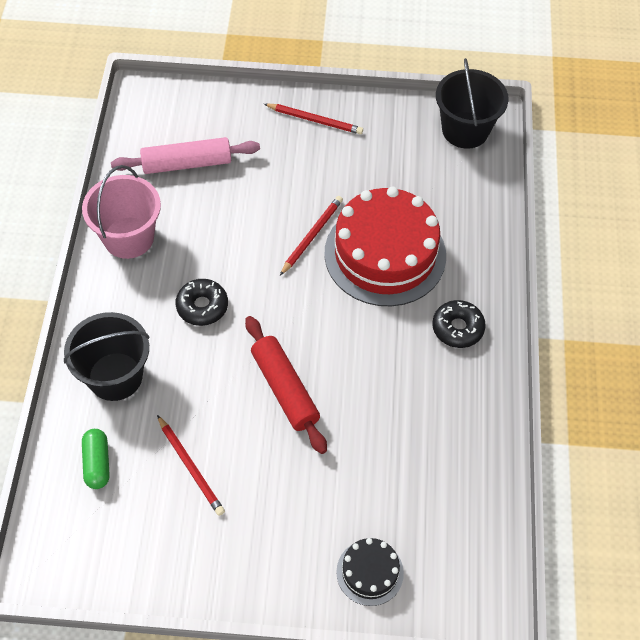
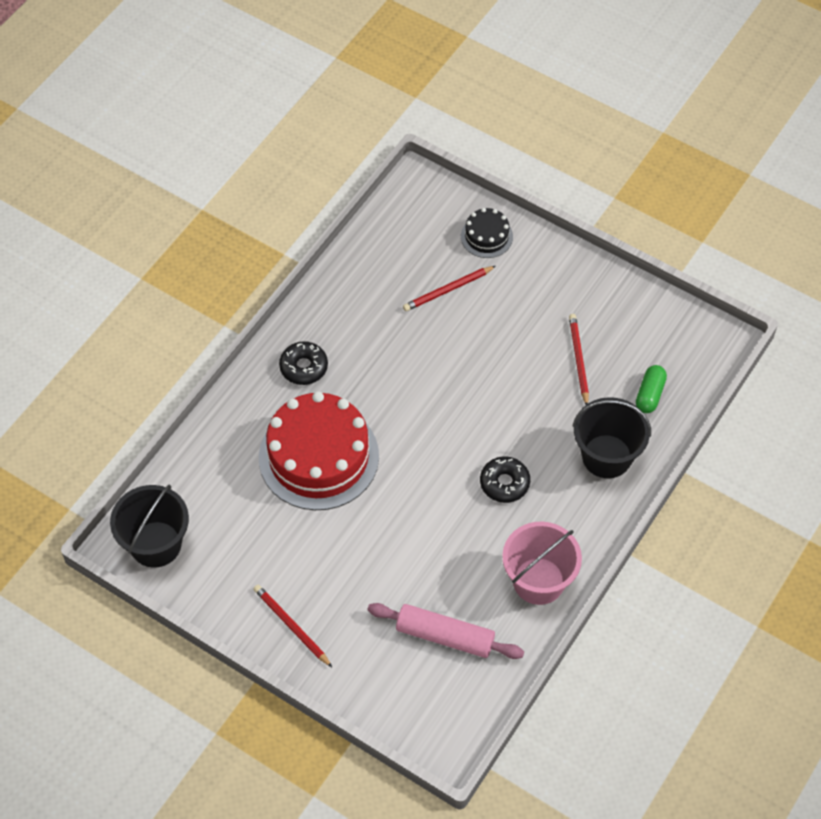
camera: 150 degrees left, 0 degrees up
(285, 389) = (473, 383): red rolling pin -> none
(312, 236) = (371, 504): red pencil -> red pencil (448, 290)

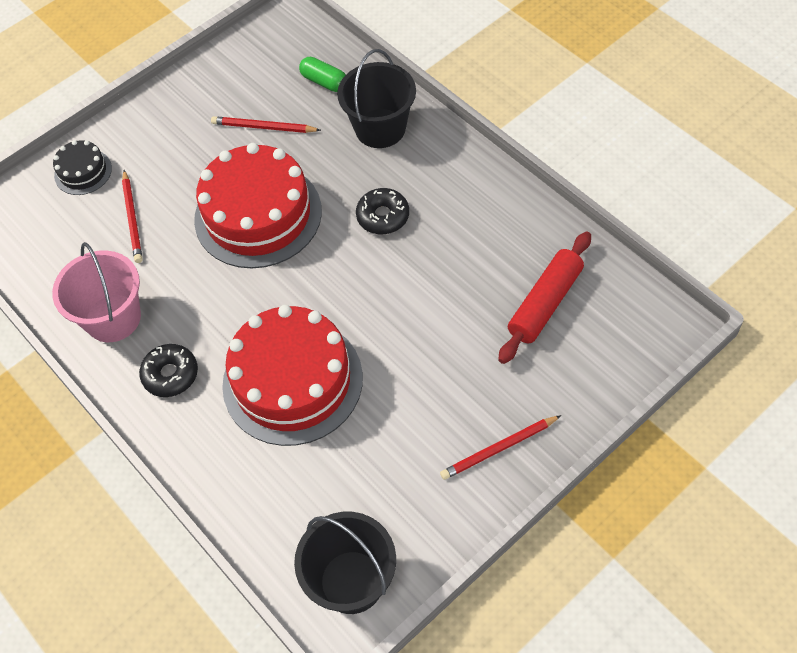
camera: 70 degrees left, 0 degrees up
(445, 636) = (545, 303): pink rolling pin -> red rolling pin
(478, 384) = (258, 215): none -> red cake
(538, 581) = (502, 211): pink bucket -> pink bucket (113, 318)

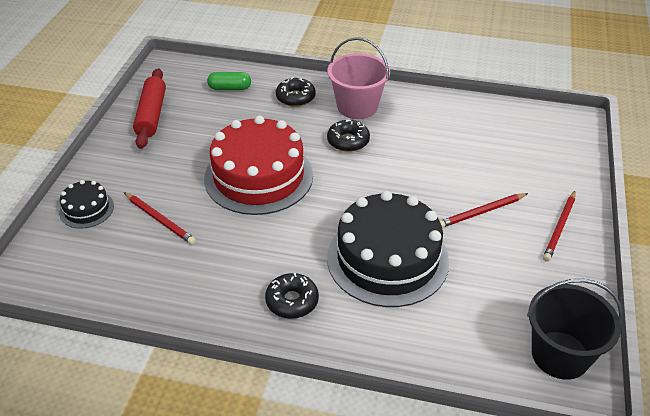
camera: 40 degrees left, 15 degrees down
(113, 318) = (207, 288): pink bucket -> pink bucket (357, 106)
(263, 127) = (211, 127): red pencil -> red pencil (481, 212)
(292, 381) = (387, 259): red cake -> black cake
(380, 128) = (295, 97): black bucket -> black donut
(545, 303) = (498, 141): red rolling pin -> red rolling pin (151, 115)

